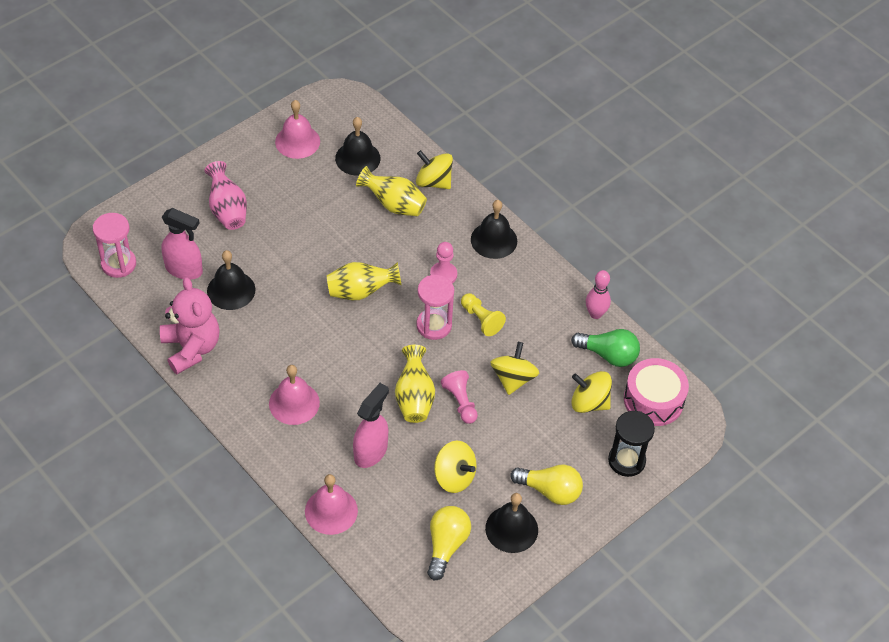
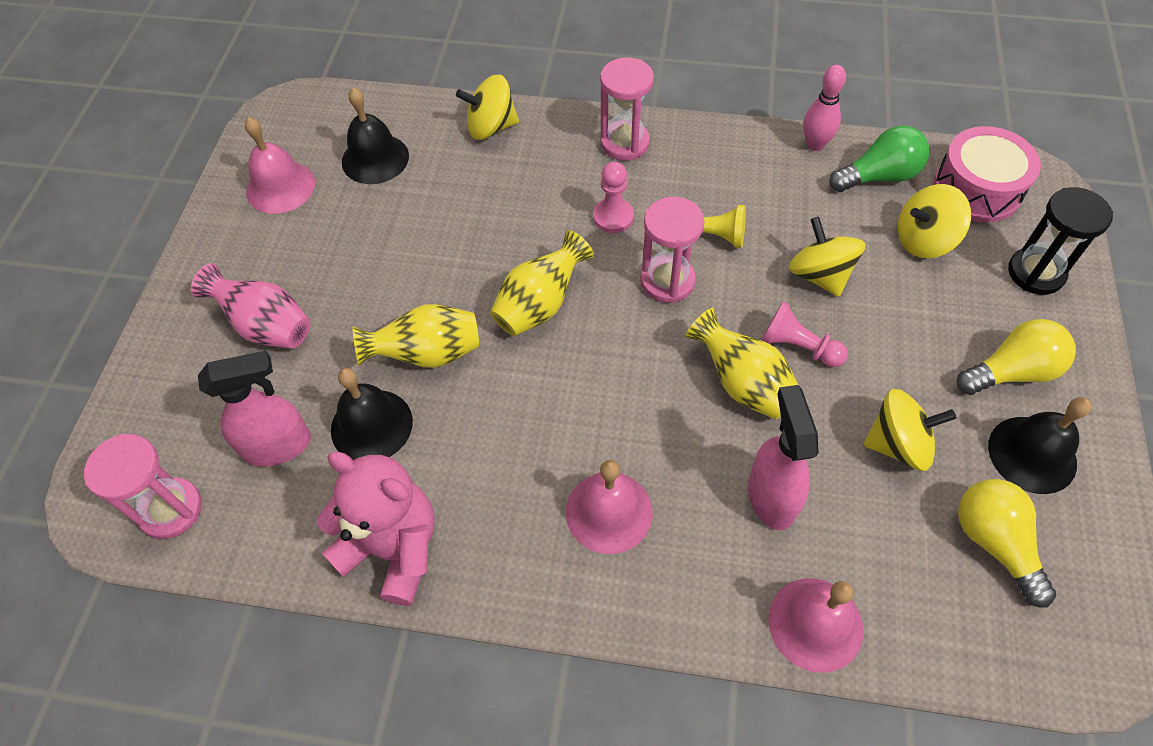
camera: 35 degrees left, 5 degrees up
(394, 205) = (472, 180): yellow vase -> yellow vase (427, 354)
(494, 240) = (624, 143): black bell -> pink hourglass

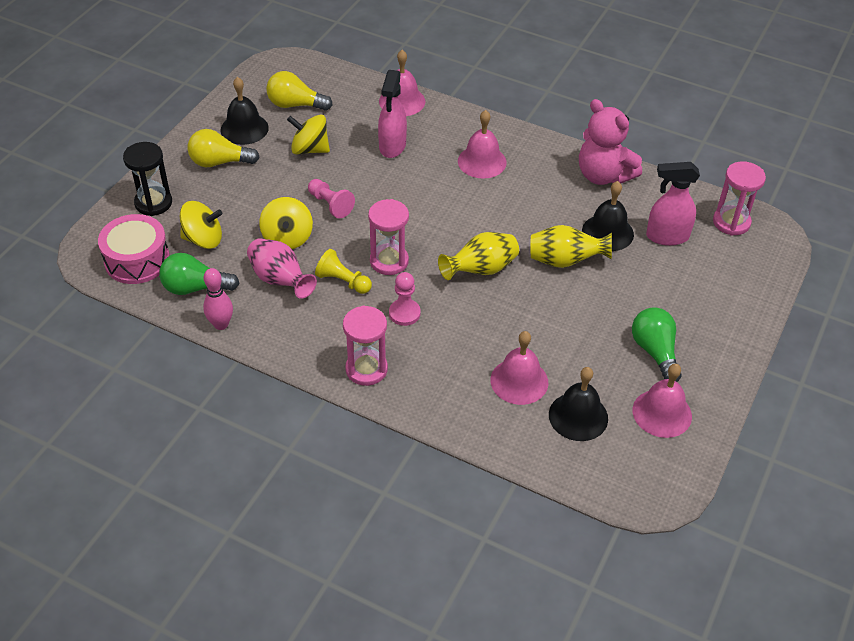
camera: 165 degrees left, 10 degrees down
(266, 326) = (674, 307): pink vase -> pink vase (280, 280)
(291, 256) = (655, 352): none -> green light bulb
(449, 177) = (519, 381): none -> pink bell
(491, 127) = (471, 417): yellow spinning top -> none
(742, 383) = (376, 196): yellow vase -> none
(994, 543) = (295, 105): yellow light bulb -> yellow light bulb turned 105 degrees clockwise

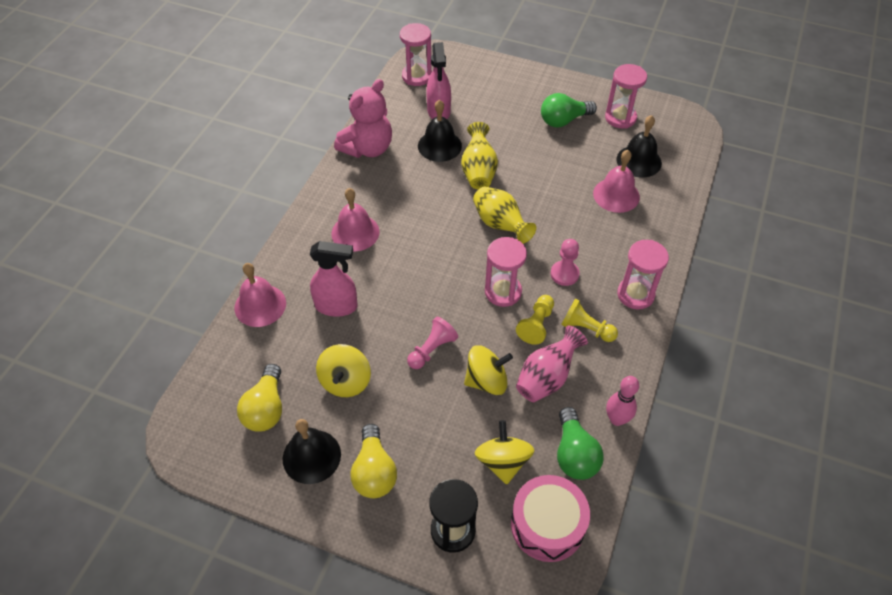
camera: 95 degrees left, 5 degrees up
(330, 319) = (586, 328): none -> yellow pawn
(662, 413) = (620, 118): pink bell -> pink hourglass

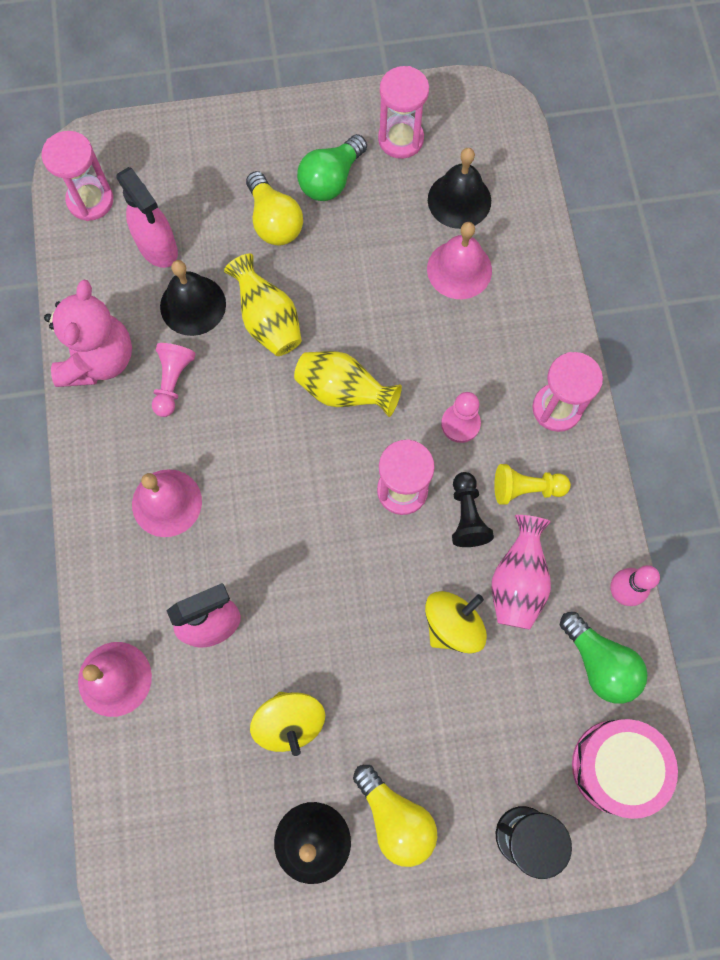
camera: 30 degrees left, 20 degrees up
(266, 408) = (218, 814): yellow light bulb -> yellow light bulb (274, 221)
(432, 350) = (365, 620): pink pawn -> pink pawn (173, 382)
(503, 461) = (529, 719): yellow spinning top -> none
(536, 325) = (467, 515): yellow pawn -> black pawn

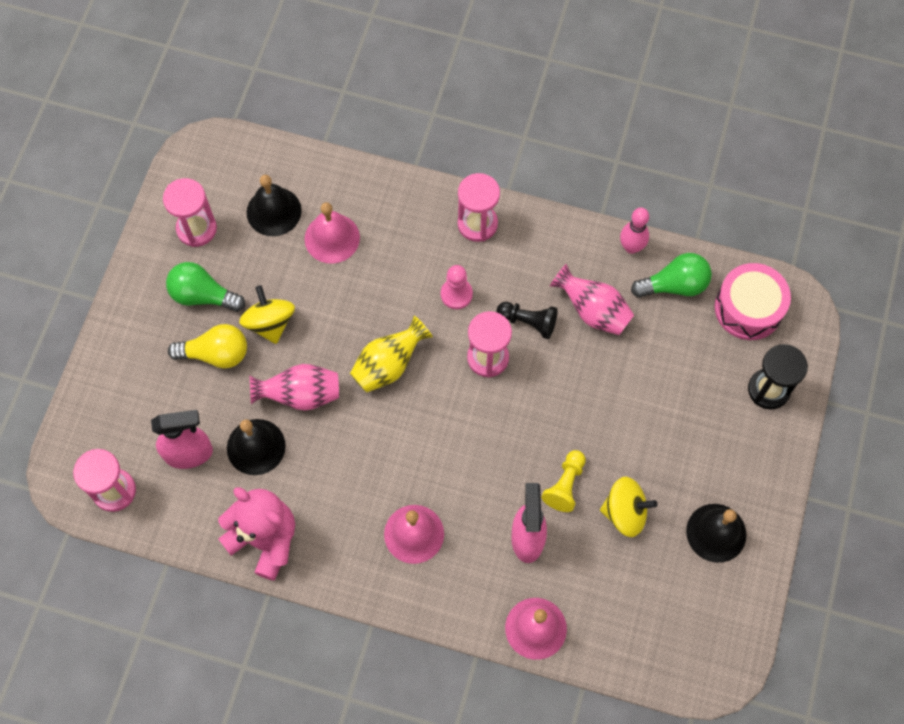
camera: 65 degrees left, 5 degrees down
(173, 382) = (315, 489): pink pawn -> none
(268, 321) = (300, 395): yellow vase -> pink vase
(331, 180) = (203, 295): green light bulb -> green light bulb turned 135 degrees clockwise
(395, 818) = (722, 468): yellow light bulb -> none
(453, 625) = (604, 369): yellow spinning top -> yellow spinning top (270, 323)
(526, 488) = (527, 273): yellow pawn -> yellow pawn (565, 485)

